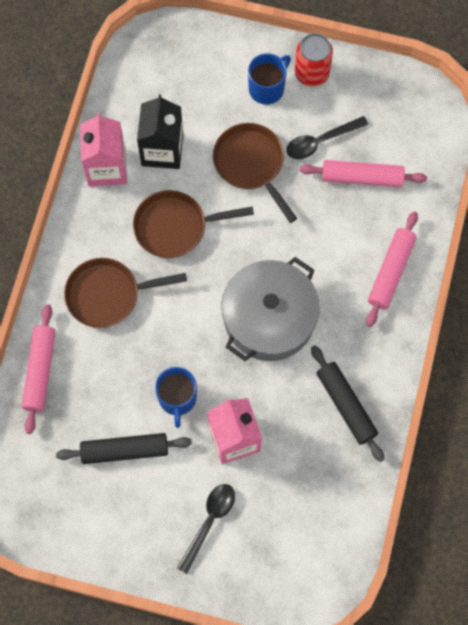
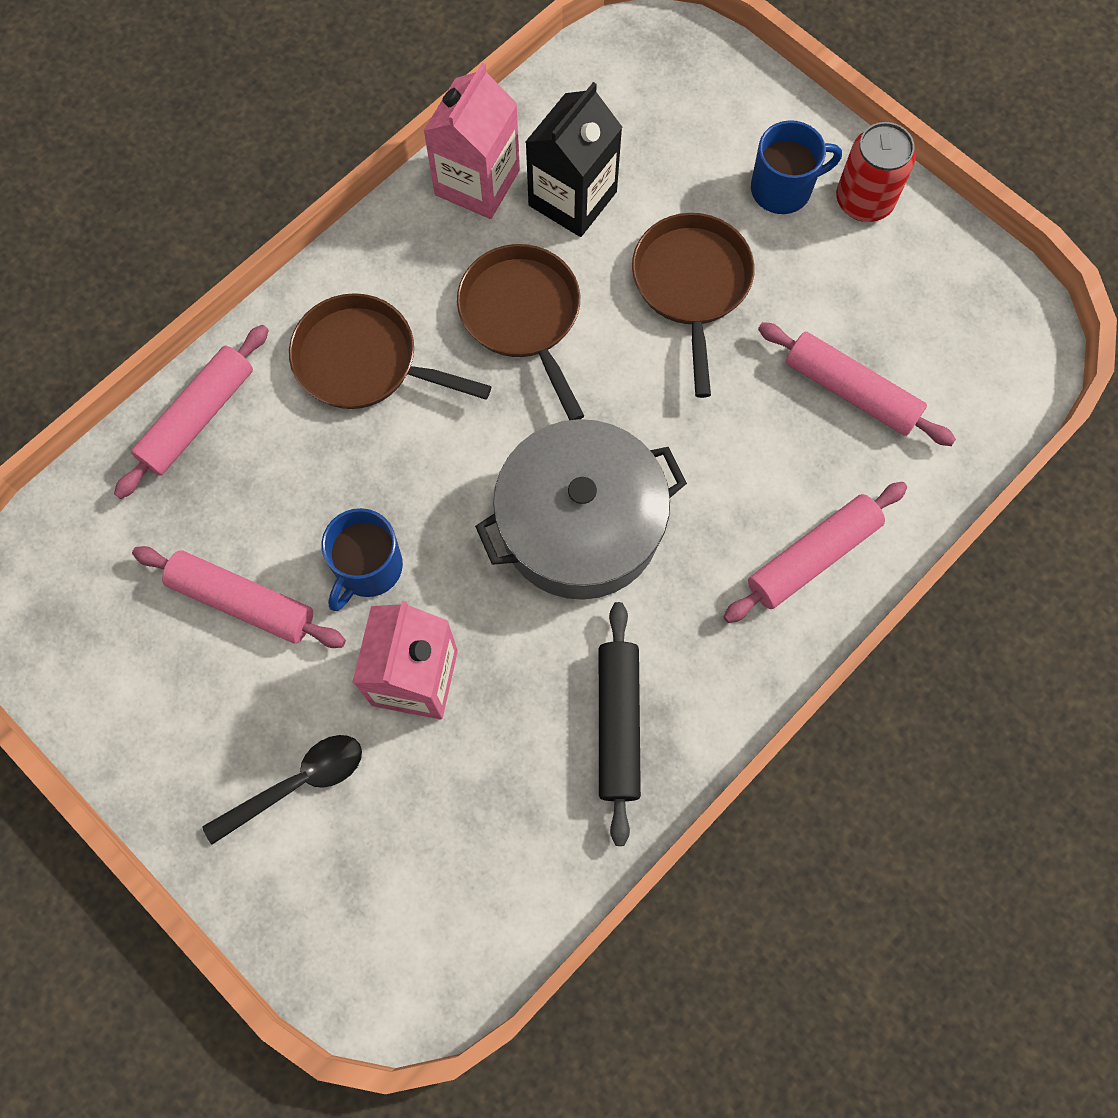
camera: 30 degrees right, 0 degrees up
(125, 450) = (242, 602): black rolling pin -> pink rolling pin
(175, 227) = (523, 316): brown pan -> brown pan turned 45 degrees clockwise
(320, 141) = (818, 305): black spoon -> none

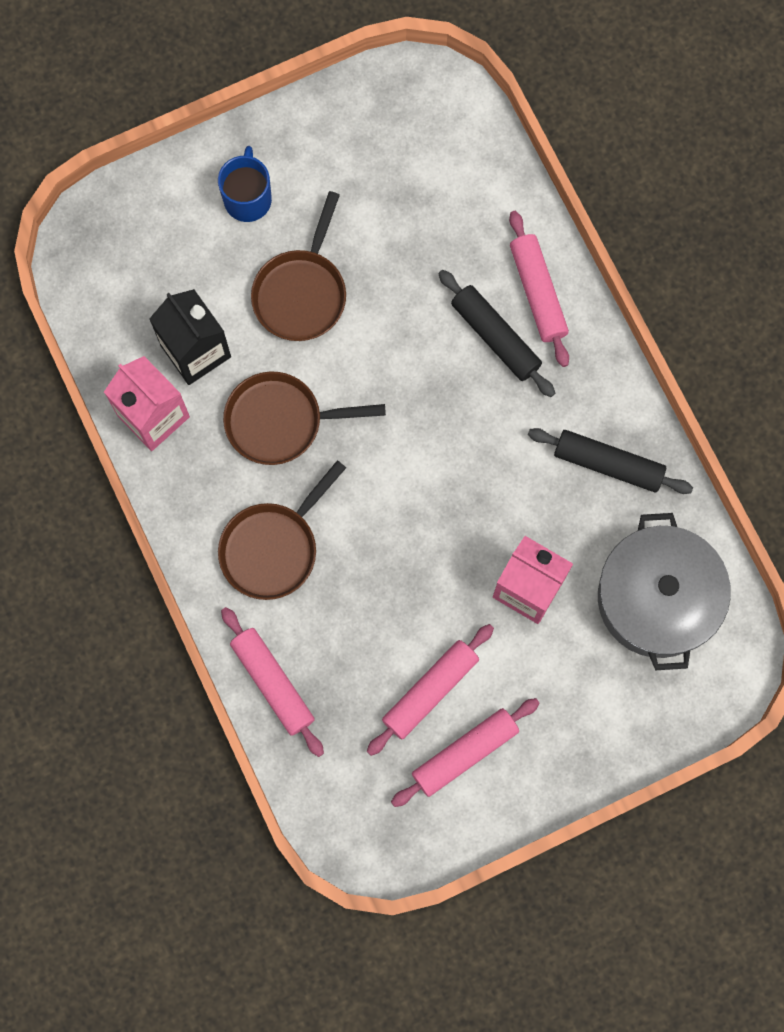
camera: 70 degrees left, 5 degrees up
(297, 784) = (575, 691): black spoon -> none
(368, 568) = (437, 595): blue mug -> none
(580, 525) = (458, 438): grey pot -> grey pot (657, 598)
(691, 285) = (301, 293): brown pan -> brown pan turned 90 degrees counterclockwise
(731, 525) = (495, 337): none -> black rolling pin
(851, 391) = (426, 217): pink rolling pin -> pink rolling pin (465, 753)
(864, 201) = (280, 146): red can -> none

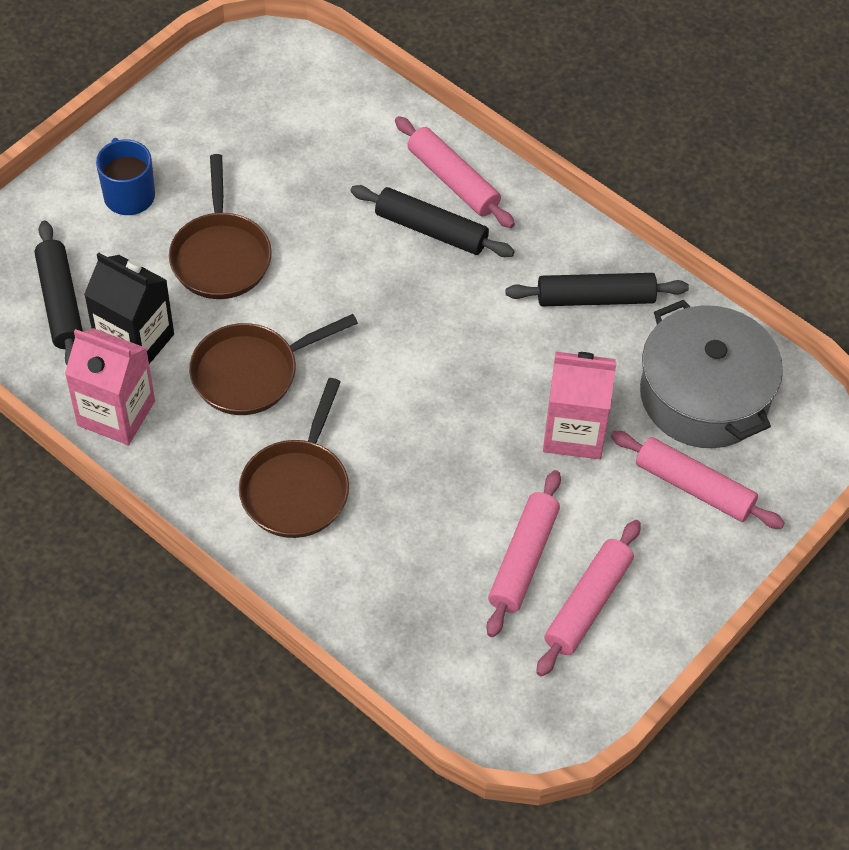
camera: 25 degrees left, 20 degrees down
(148, 287) = (60, 302): none -> black rolling pin
(273, 683) = (356, 613): pink rolling pin -> pink rolling pin (694, 487)

